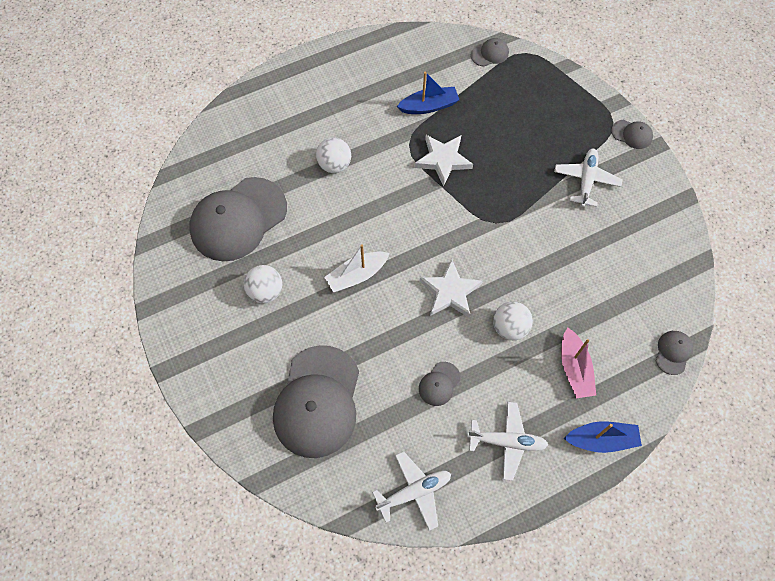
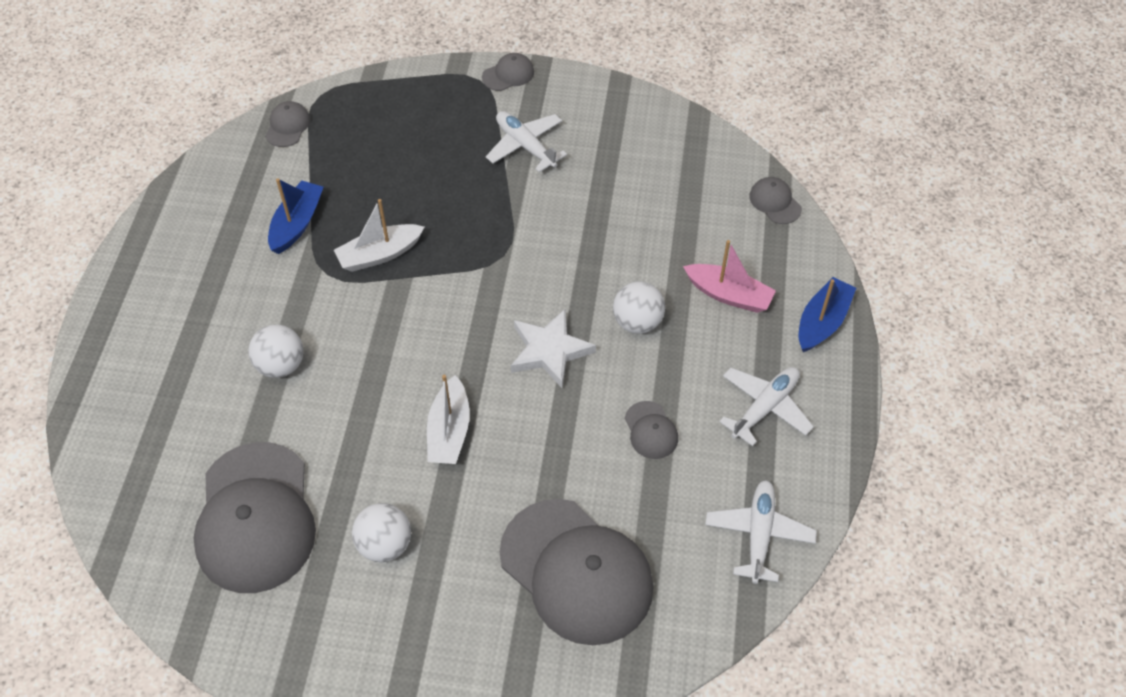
camera: 55 degrees left, 10 degrees down
(443, 160) = (380, 254): white star -> white boat

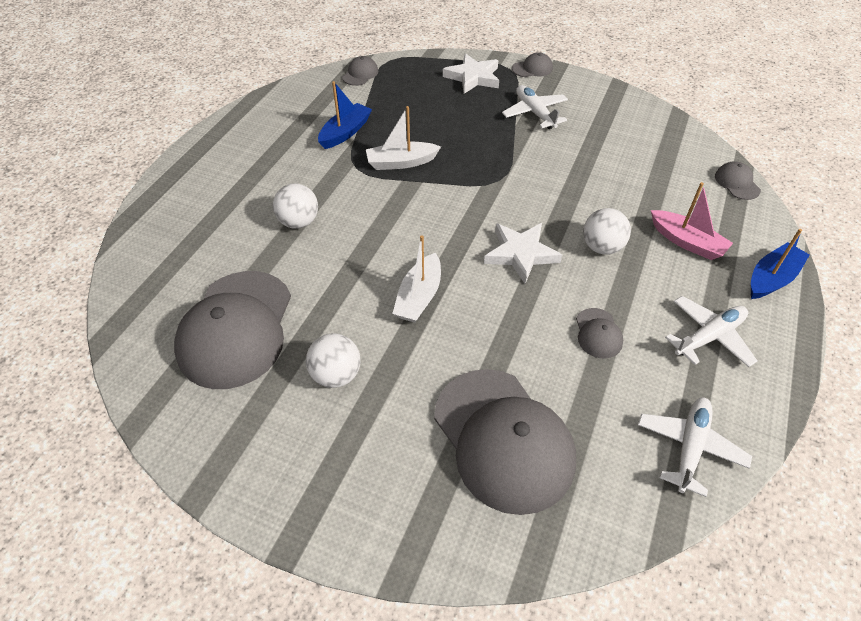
camera: 15 degrees right, 5 degrees down
(436, 103) = (473, 77): none -> white star

